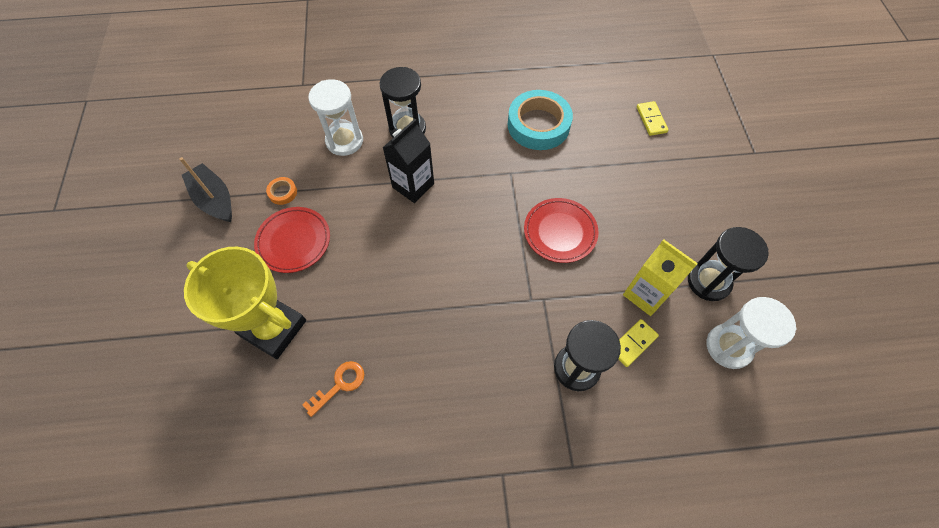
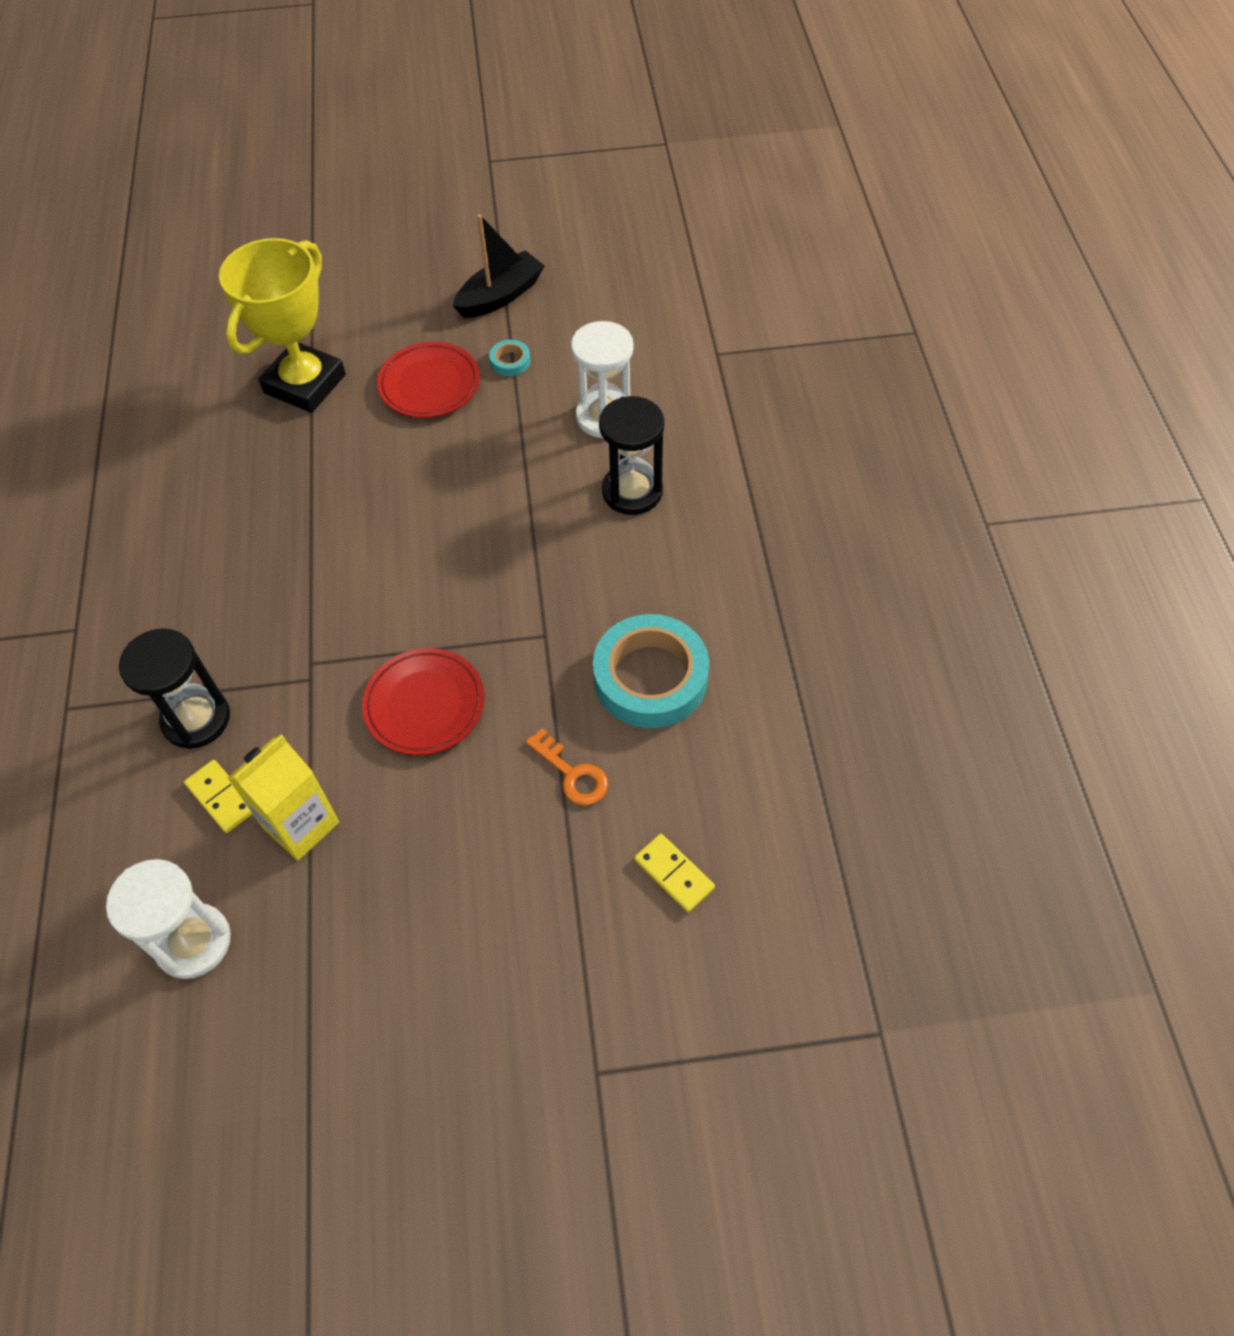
camera: 90 degrees right, 5 degrees down
(283, 192) = (510, 361): orange tape -> turquoise tape
(339, 385) = (220, 456): orange key -> orange key (572, 774)
(413, 185) = (520, 507): black carton -> none
(651, 120) = (674, 874): yellow domino -> yellow domino turned 60 degrees clockwise
(708, 281) = (312, 929): black hourglass -> none

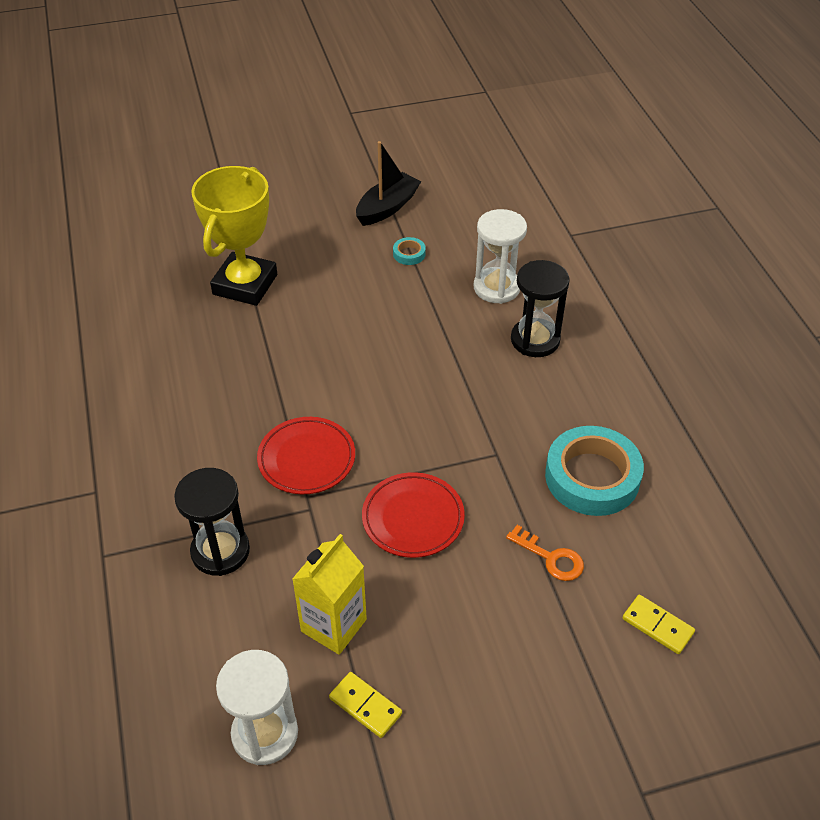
camera: 10 degrees left, 10 degrees down
(221, 798) = (258, 612): yellow domino -> yellow domino (365, 706)
(429, 384) = (348, 276): red plate -> red plate (306, 459)

